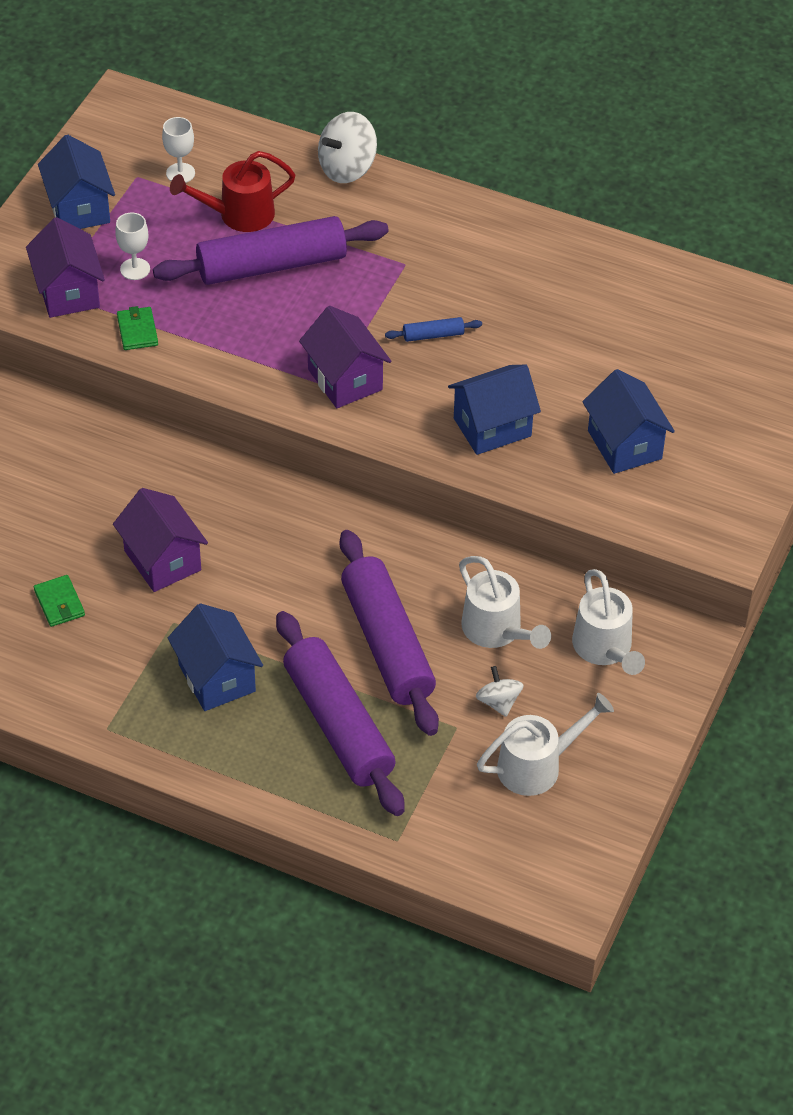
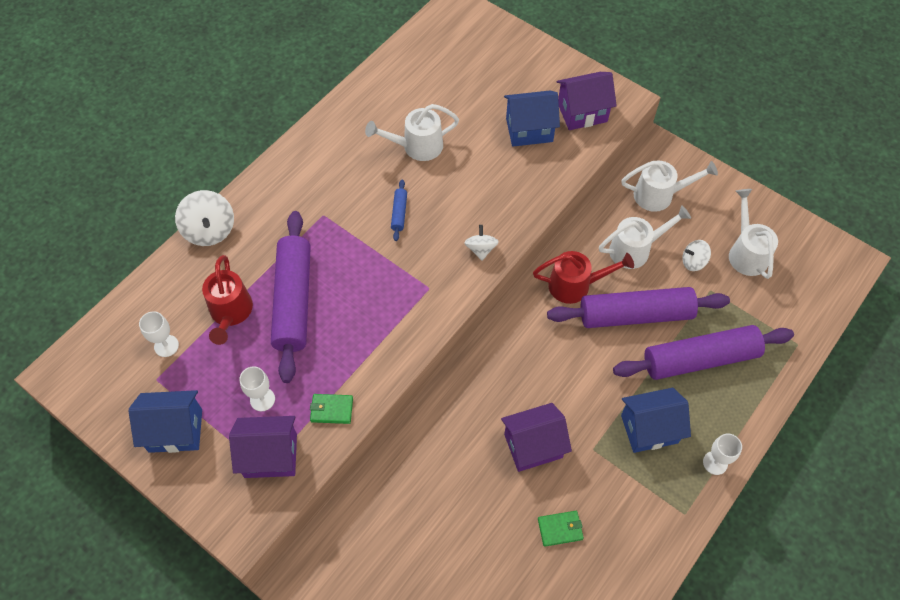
camera: 75 degrees left, 10 degrees up
(186, 755) = (715, 463): none -> white goblet
(345, 379) = (426, 276): purple house -> purple house (582, 112)
(404, 426) = (481, 249): none -> white spinning top
(414, 571) = (576, 285): none -> red watering can
(492, 427) = (495, 198): blue house -> none
(548, 331) = (416, 147): none -> white watering can

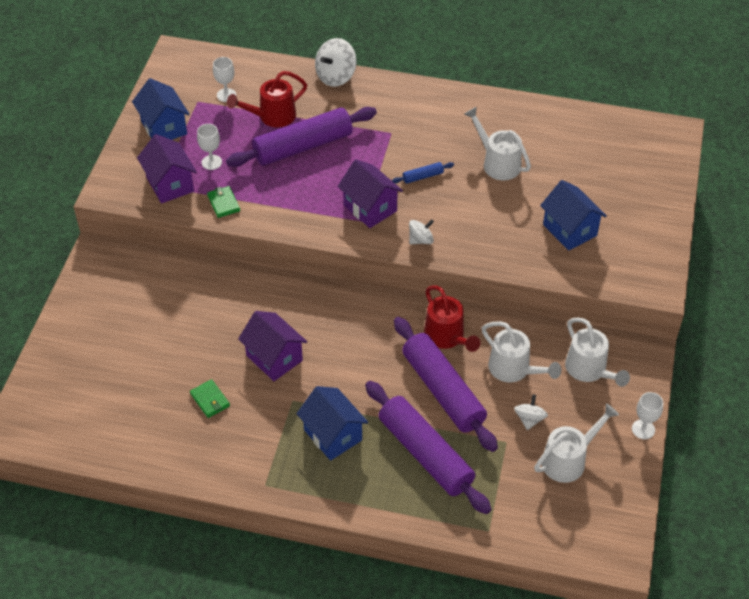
camera: 65 degrees right, 10 degrees down
(582, 112) = (618, 261): purple house -> purple house (370, 208)
(693, 262) = (529, 419): white spinning top -> white spinning top turned 45 degrees clockwise
(715, 463) = (325, 494): white goblet -> white goblet (643, 429)

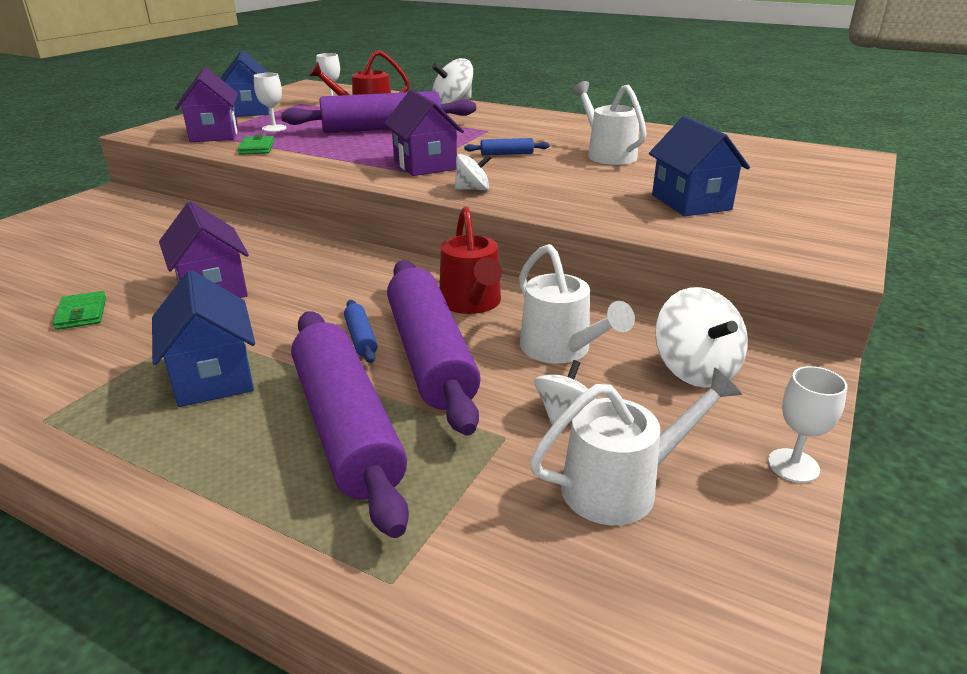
camera: 15 degrees right, 20 degrees down
(396, 384) = (361, 338): none -> blue rolling pin
(589, 370) = (695, 370): white watering can -> white spinning top

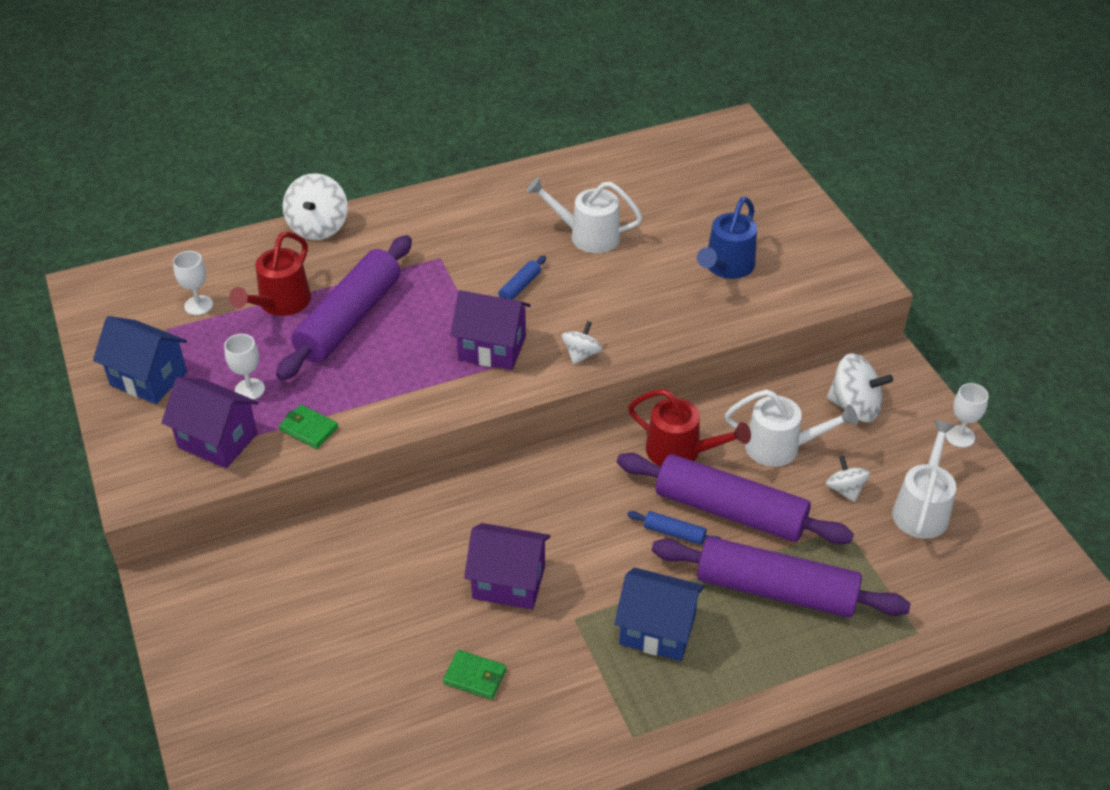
camera: 50 degrees left, 15 degrees up
(691, 202) = (726, 267): blue house -> blue watering can

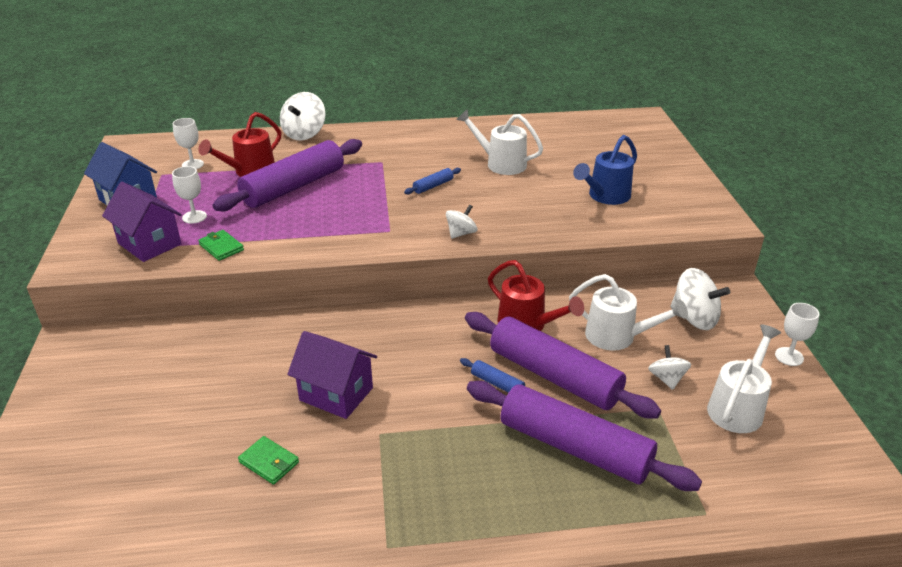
camera: 15 degrees right, 10 degrees down
(492, 348) = (391, 219): purple house -> none
(657, 630) = (449, 458): blue house -> none

